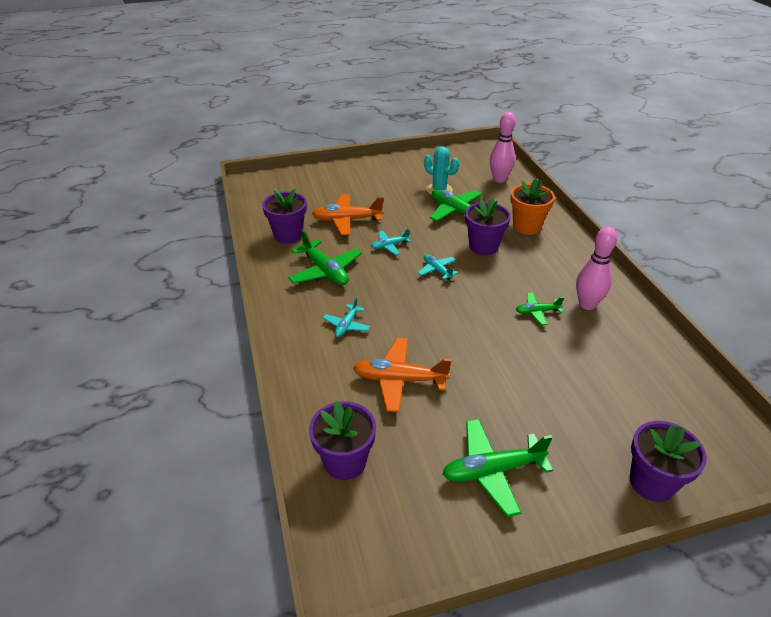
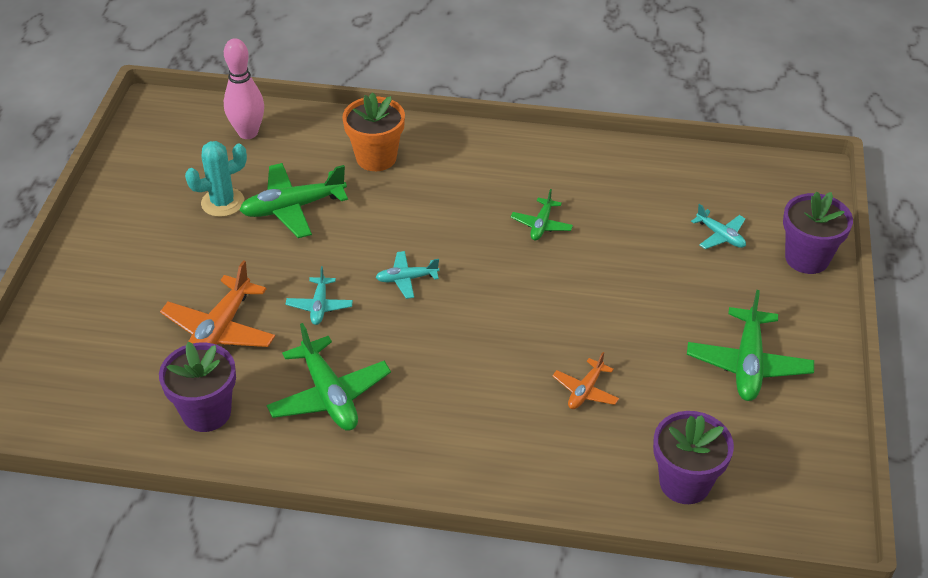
camera: 65 degrees left, 5 degrees up
(325, 271) = (329, 395): green plane -> green plane turned 75 degrees clockwise
(346, 325) = (460, 408): turquoise plane -> turquoise plane (720, 236)
(399, 380) = (585, 391): orange plane -> orange plane, size x0.56
(483, 246) = (389, 215): purple flower pot -> none
(587, 304) = (554, 179): pink bowling pin -> none

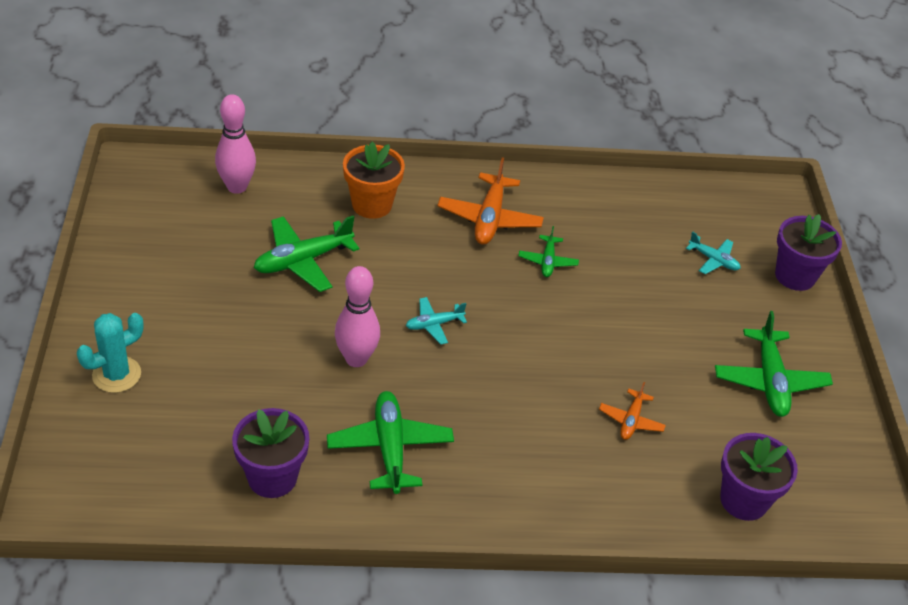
camera: 15 degrees left, 0 degrees up
(220, 330) = (263, 392): orange plane -> orange plane (489, 218)
(222, 202) = (230, 260): turquoise cactus -> turquoise cactus (116, 375)
(319, 306) = (356, 359): turquoise plane -> pink bowling pin
(329, 395) = (390, 448): green plane -> green plane turned 150 degrees counterclockwise

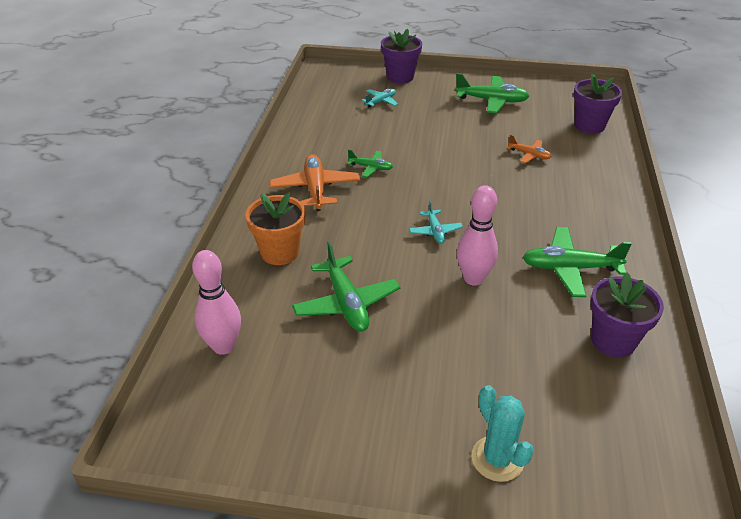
camera: 75 degrees left, 5 degrees down
(489, 218) = (315, 189): orange plane -> orange plane turned 120 degrees counterclockwise

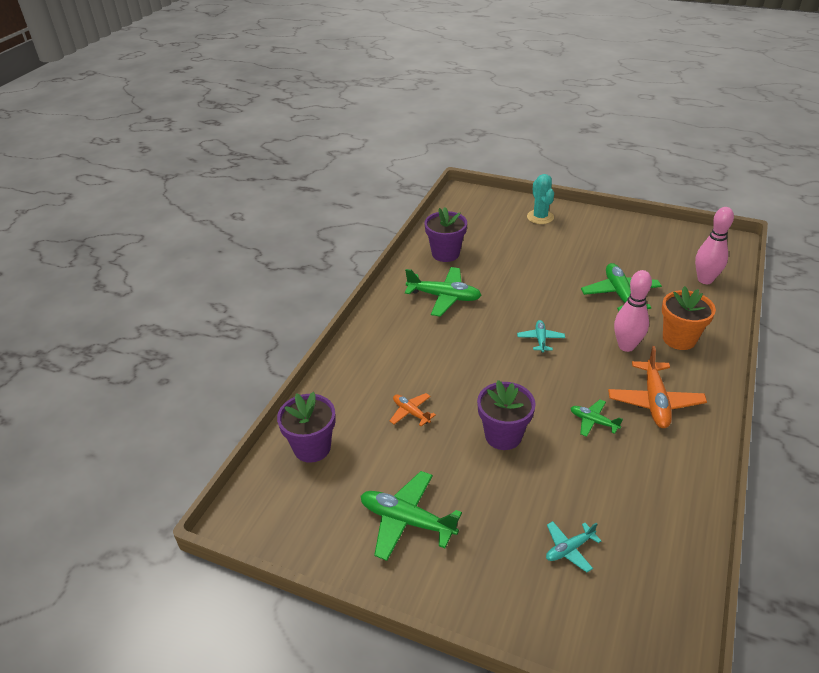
camera: 165 degrees left, 0 degrees up
(400, 77) = (528, 617): purple flower pot -> purple flower pot (503, 435)
(473, 279) = (521, 299): pink bowling pin -> pink bowling pin (626, 346)

